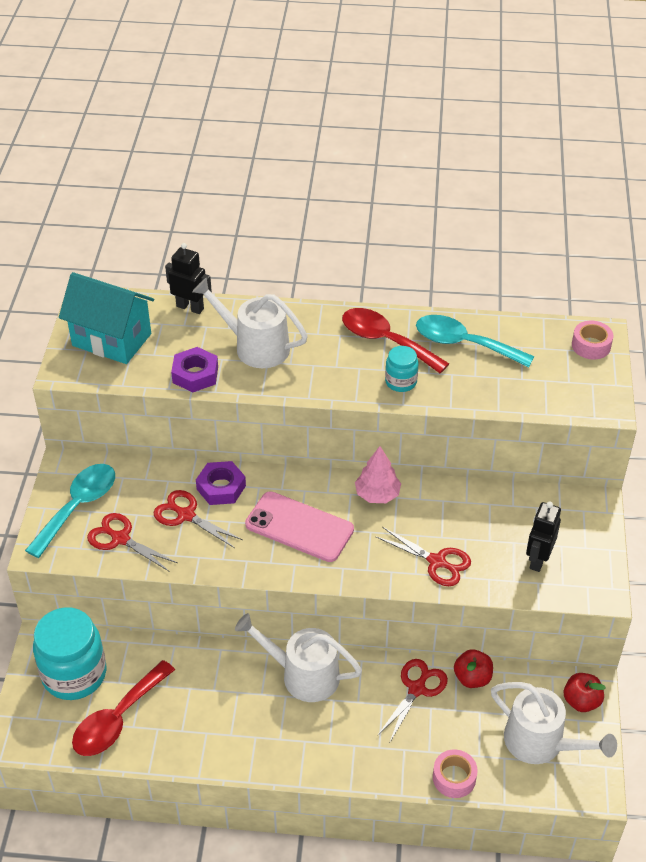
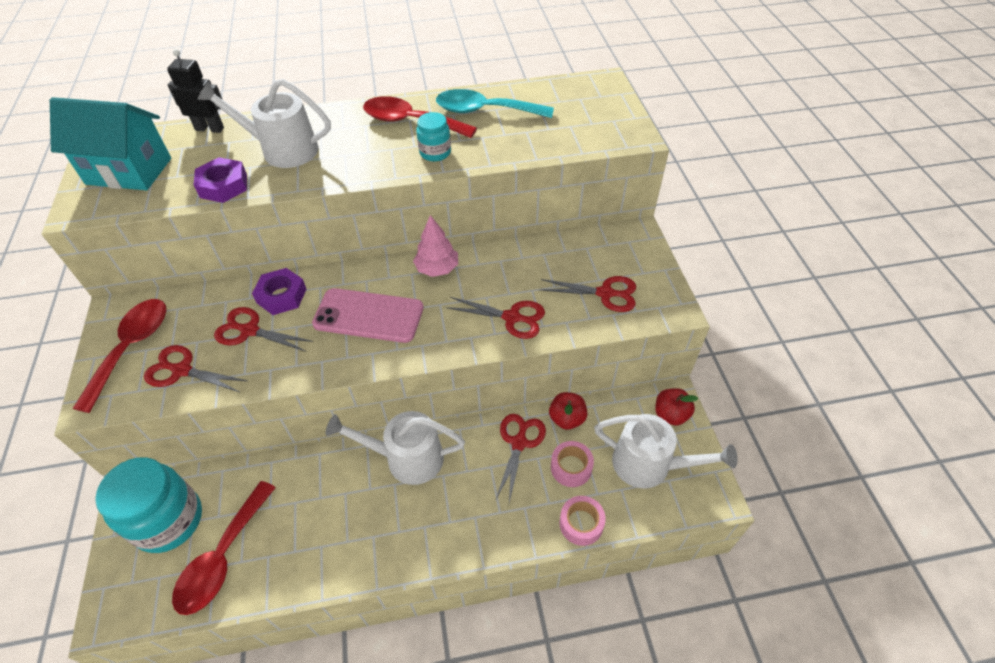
camera: 15 degrees left, 5 degrees up
(78, 507) = (131, 348): turquoise spoon -> red spoon
(538, 559) = (605, 293): black robot -> red scissors
(591, 346) = (599, 92): pink tape -> pink tape (571, 467)

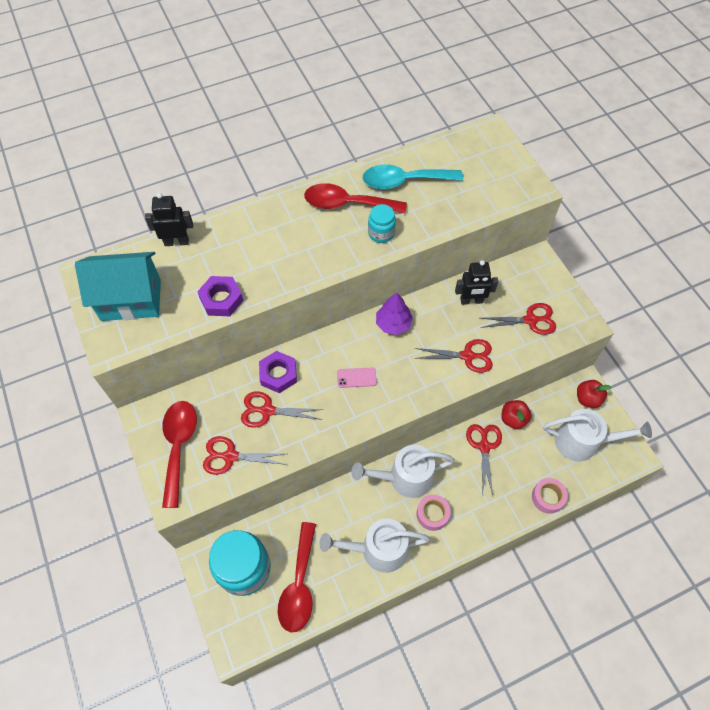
camera: 15 degrees left, 10 degrees up
(283, 150) = (252, 253): white watering can -> white watering can (378, 549)
(368, 316) = (356, 378): pink phone -> pink phone, size x0.47
(437, 268) = (393, 324): pink tree -> purple tree
(539, 261) = (471, 301): none -> black robot
(571, 467) = (528, 457): pink tape -> pink tape (432, 514)

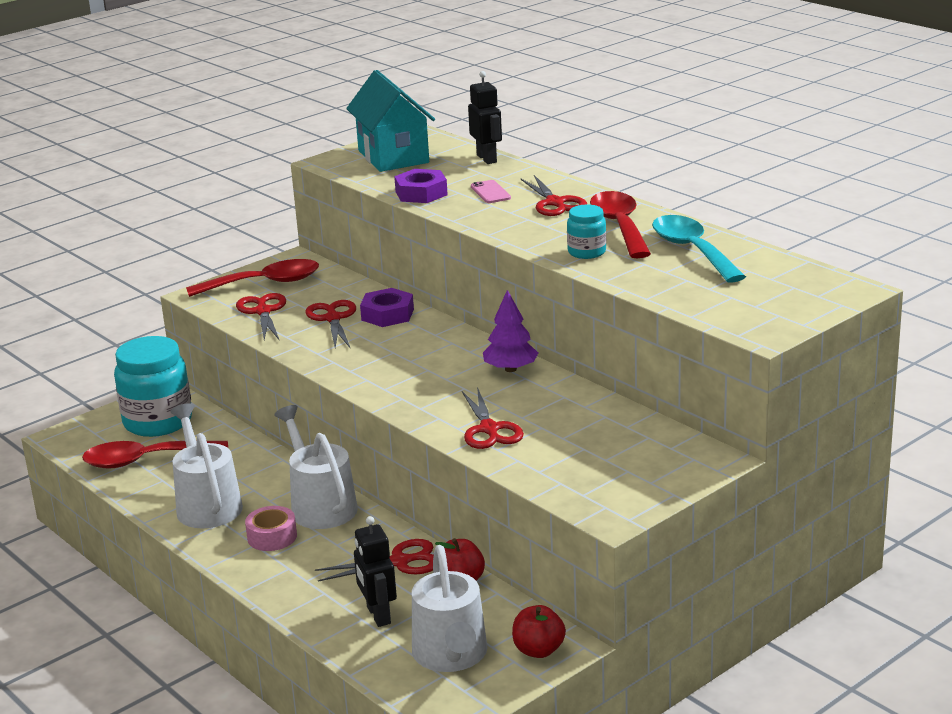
camera: 75 degrees right, 35 degrees down
(356, 378) = (409, 361): pink phone -> pink phone (490, 192)
(471, 301) = (590, 417): black robot -> black robot (378, 615)
(530, 320) = (587, 469): red scissors -> red scissors (555, 203)
(547, 497) = (335, 633): pink tape -> none

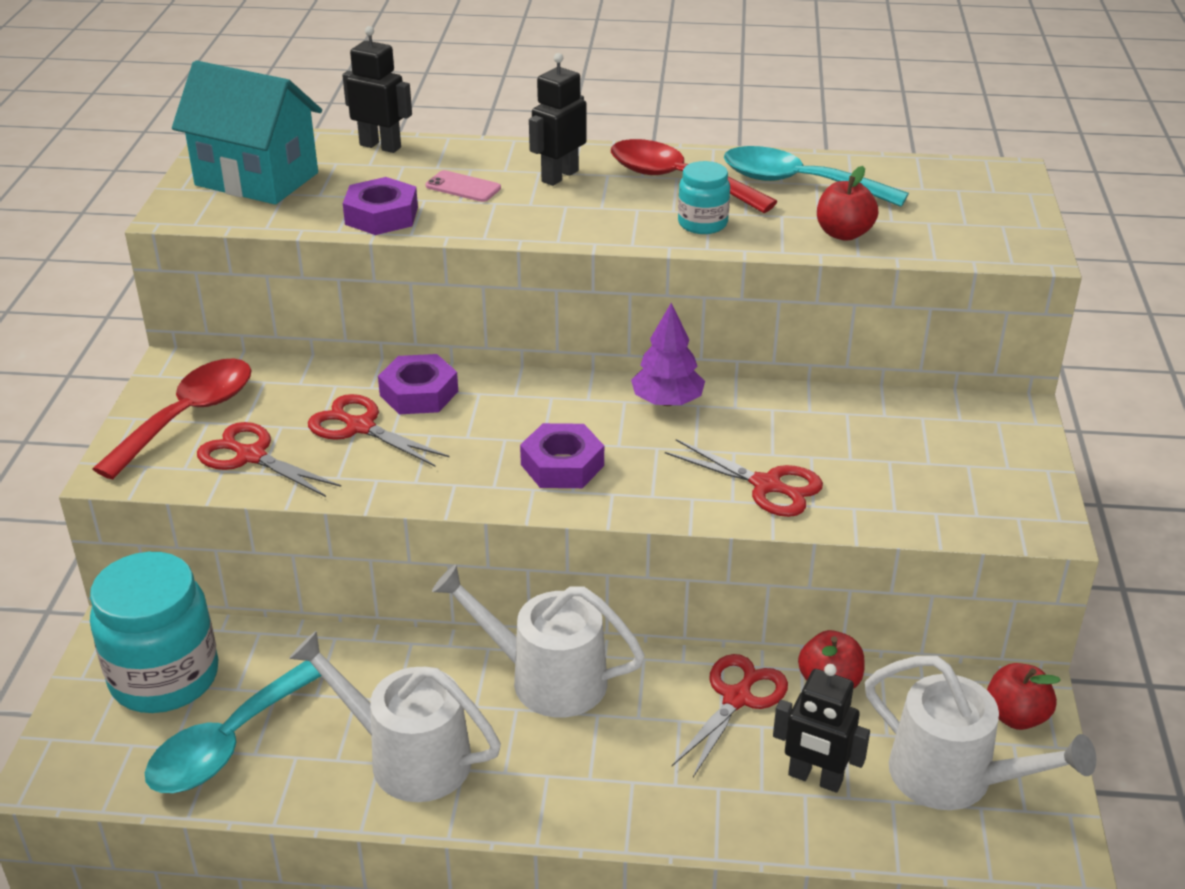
camera: 45 degrees left, 10 degrees up
(145, 460) = (230, 742): red spoon -> turquoise spoon
(272, 537) = (552, 752): pink tape -> none
(400, 375) = (562, 465): none -> purple nut
(555, 203) = (559, 176): red scissors -> black robot
(661, 285) = (843, 234): none -> red apple

